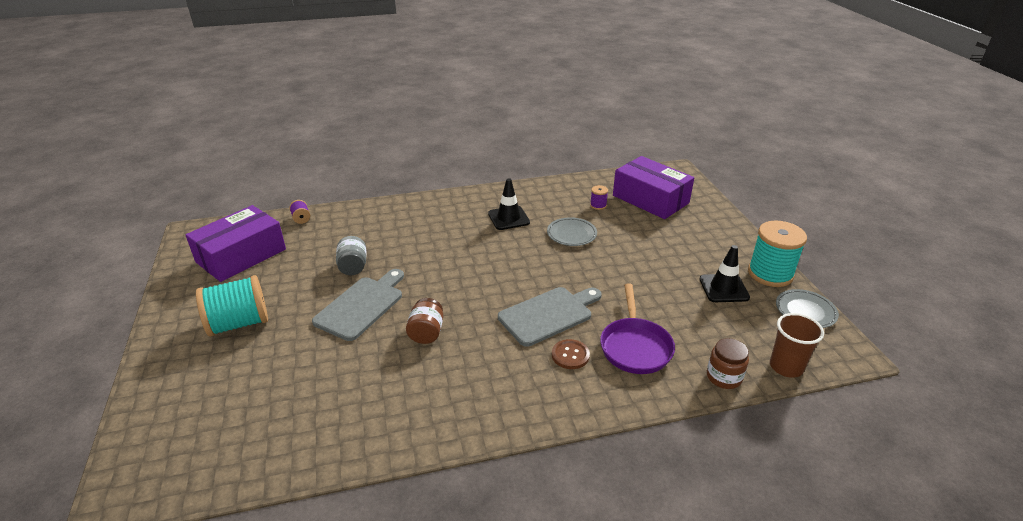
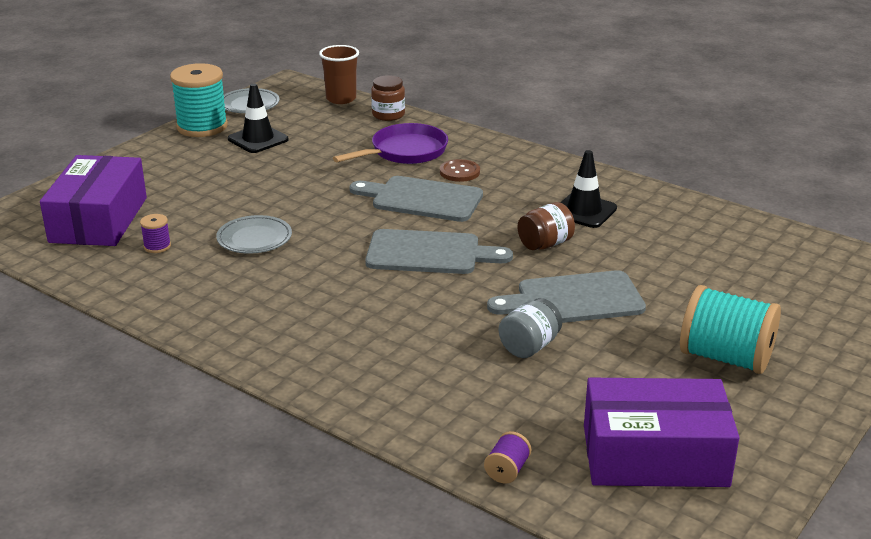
camera: 130 degrees left, 5 degrees down
(478, 282) = (429, 253): none -> grey cutting board
(508, 218) = (269, 293): black traffic cone -> black traffic cone (584, 211)

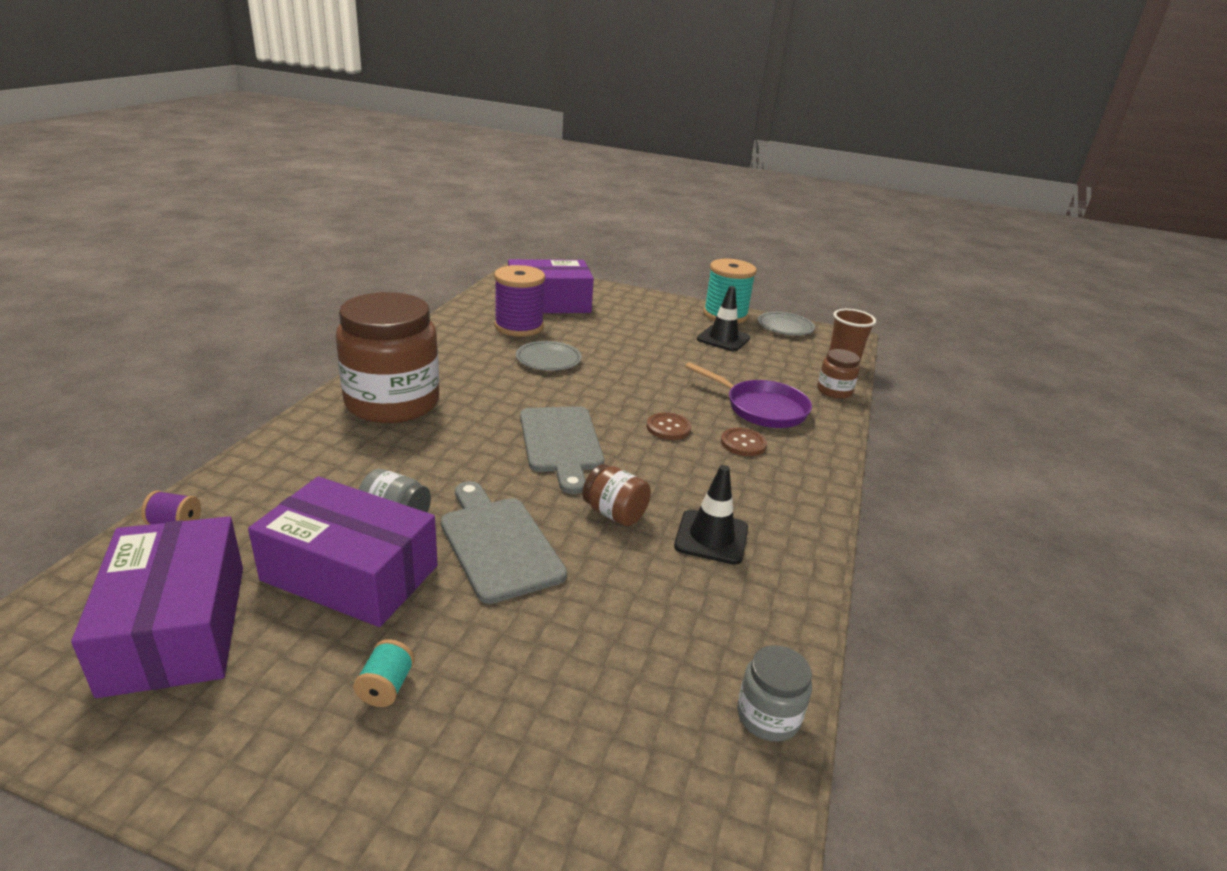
camera: 70 degrees right, 0 degrees up
(157, 246) = (519, 327): purple spool -> purple spool, size x2.28
(311, 340) = (392, 403): none -> brown jar
(422, 199) = (668, 428): grey cutting board -> brown button
(599, 371) = (350, 573): none -> purple box
(725, 357) = (386, 687): turquoise spool -> turquoise spool, size x0.44
(755, 228) = (768, 716): none -> grey jar

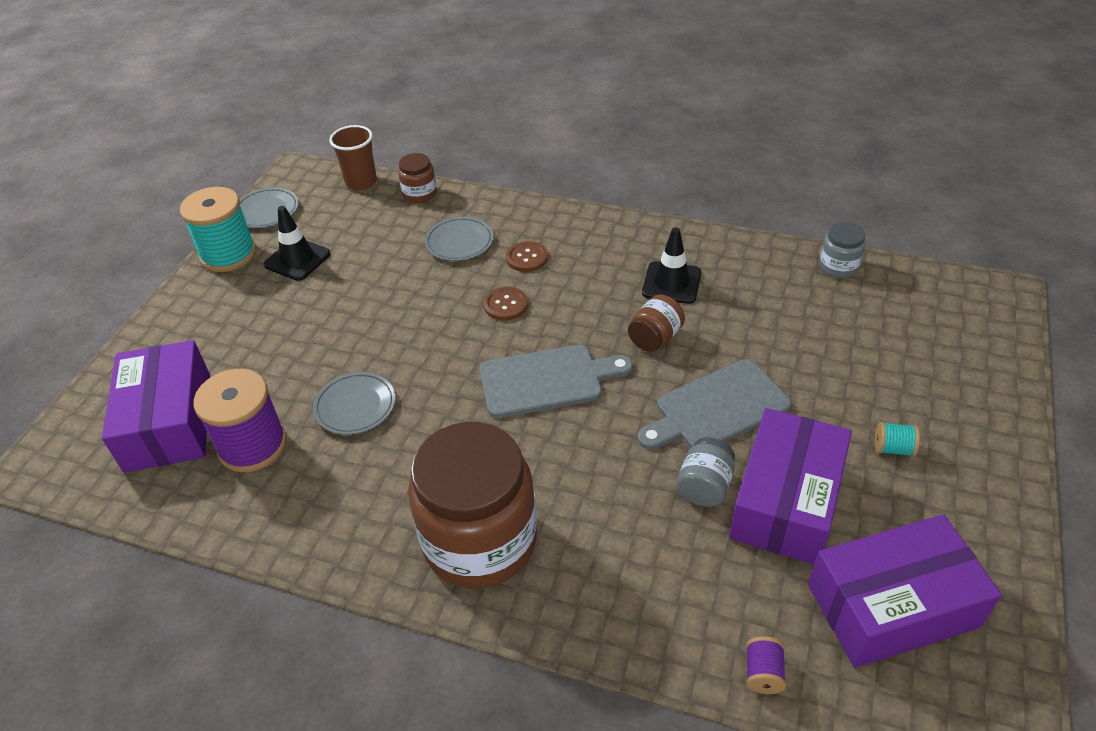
camera: 85 degrees left, 15 degrees up
(761, 408) = (459, 242): purple pan -> grey plate

